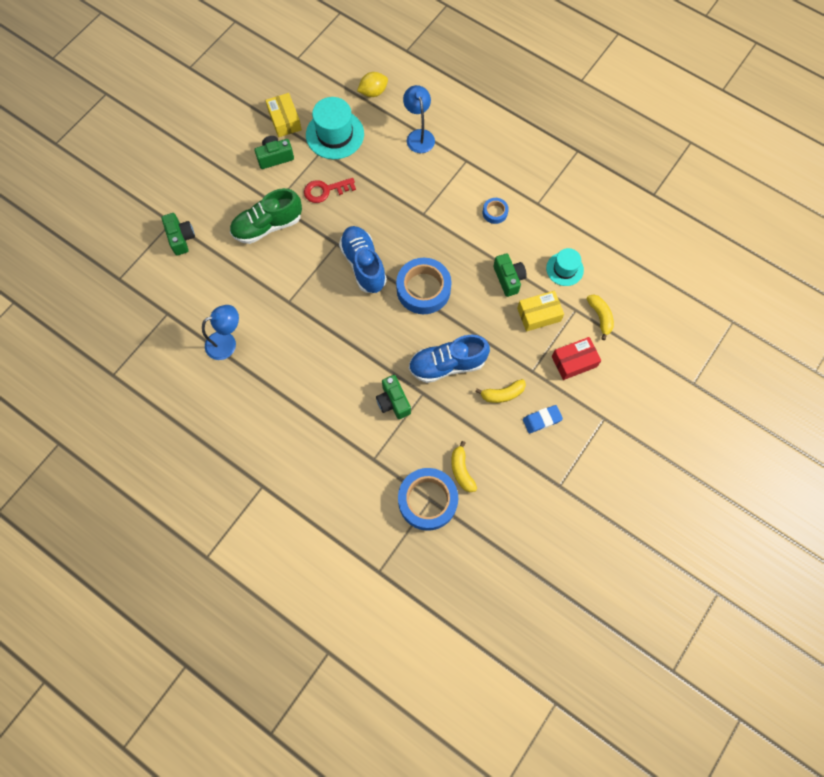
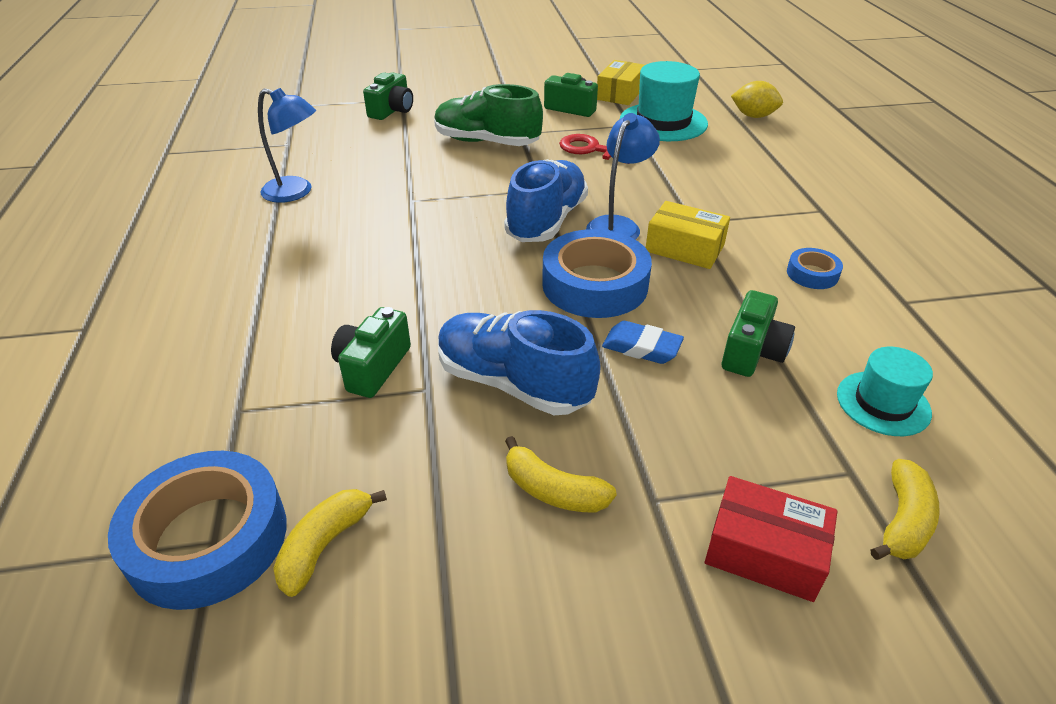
camera: 45 degrees right, 30 degrees down
(419, 136) = (773, 165): blue lamp -> blue lamp (618, 225)
(539, 314) = (760, 429): yellow box -> yellow box (684, 248)
(542, 420) = (579, 597): blue eraser -> blue eraser (641, 347)

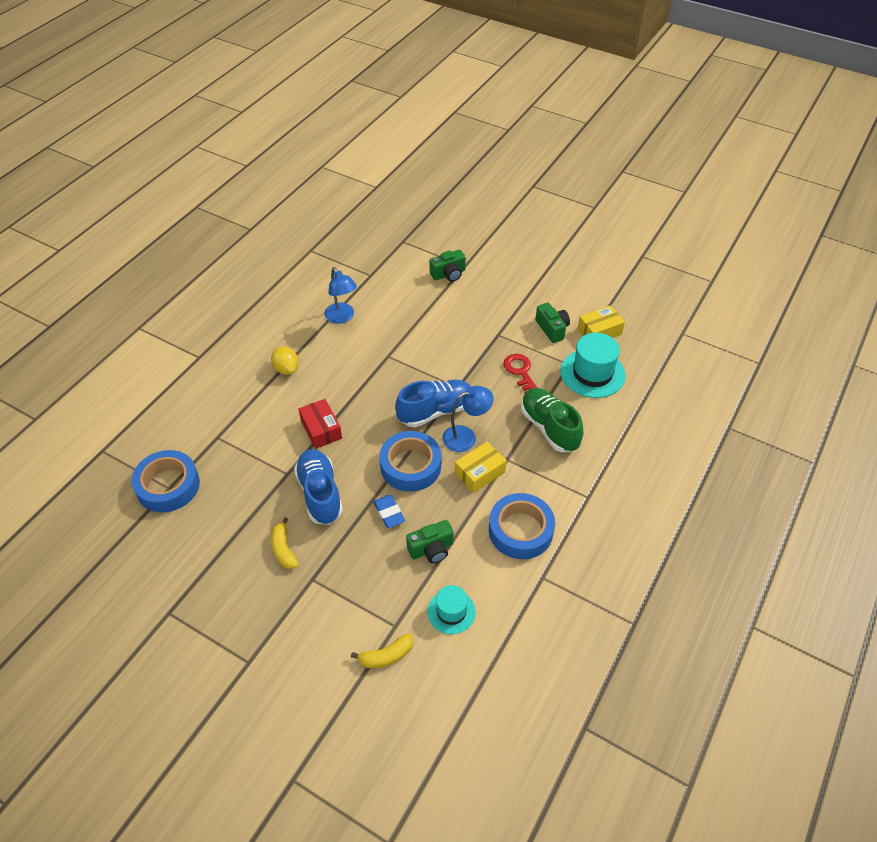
camera: 40 degrees right, 10 degrees up
(325, 545) = (197, 514): yellow banana -> none
(373, 367) = (278, 449): green camera -> none
(487, 142) = (471, 332): green shoe -> green shoe (549, 428)
(684, 248) = (480, 473): yellow box -> yellow box turned 75 degrees clockwise
(753, 116) = (658, 401): yellow lemon -> yellow lemon (286, 369)
(764, 551) = (324, 625): red box -> red box (321, 429)
(812, 274) = (520, 530): blue tape -> blue tape, size x2.07

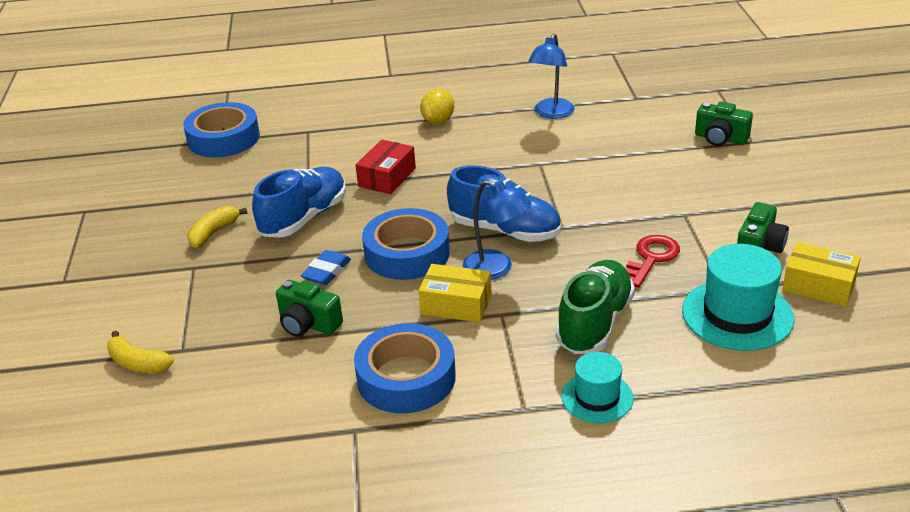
camera: 55 degrees right, 15 degrees down
(451, 611) = (236, 381): turquoise hat -> turquoise hat (597, 397)

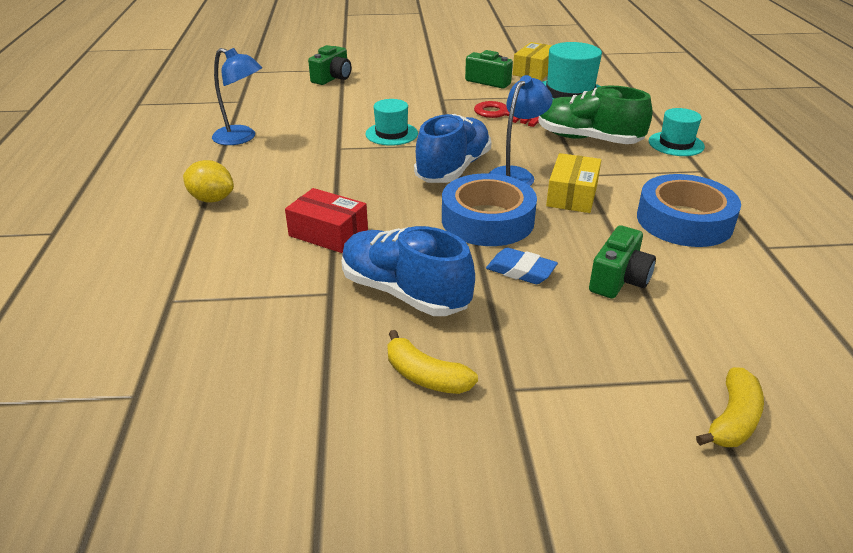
camera: 90 degrees left, 0 degrees up
(223, 138) = (131, 394): blue tape -> none
(578, 189) = (391, 134): none -> turquoise hat

